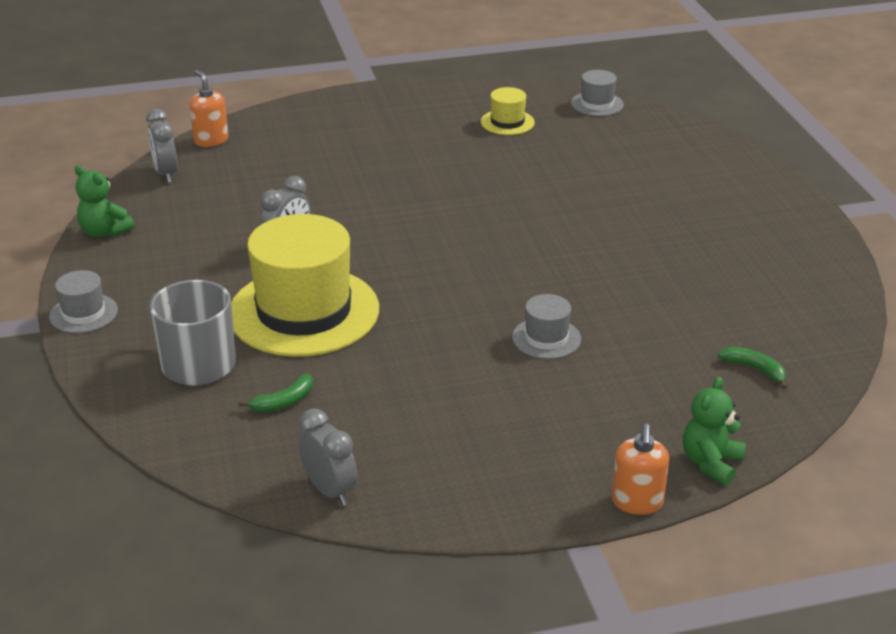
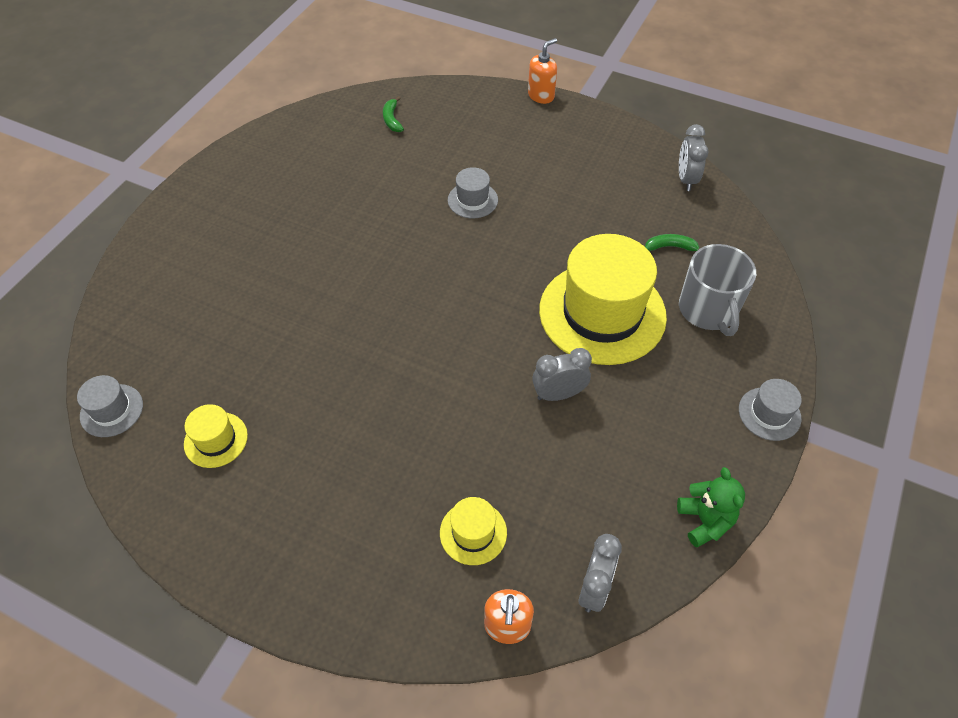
camera: 140 degrees left, 20 degrees up
(275, 160) = (473, 532): none -> yellow hat
(711, 463) = (484, 93): green teddy bear -> none

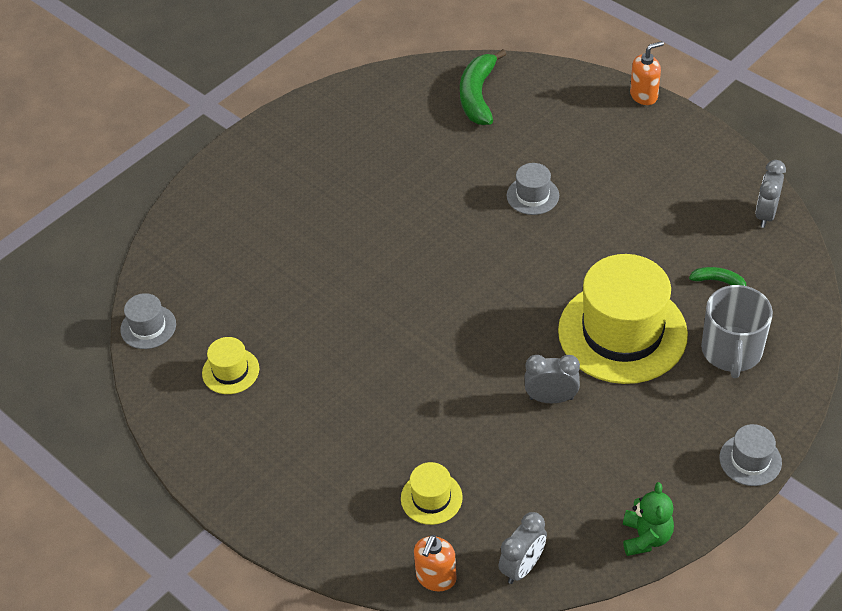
camera: 20 degrees right, 5 degrees down
(392, 119) = (478, 96): green banana -> green banana, size x1.94

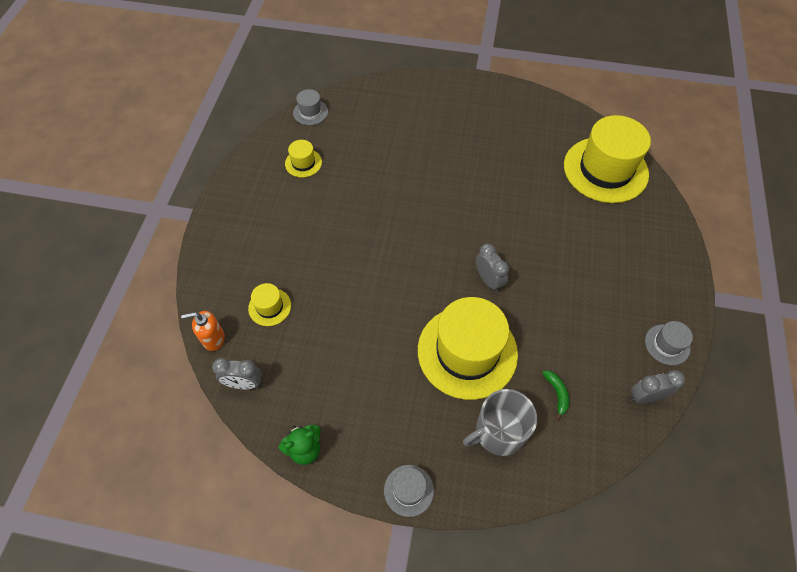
camera: 55 degrees right, 10 degrees up
(478, 96) = (605, 170): green banana -> yellow hat
(532, 195) = (545, 241): grey hat -> grey hat (667, 344)
(551, 398) = (384, 335): grey clock -> grey clock (488, 280)
(644, 95) = (692, 262): orange soap dispenser -> none

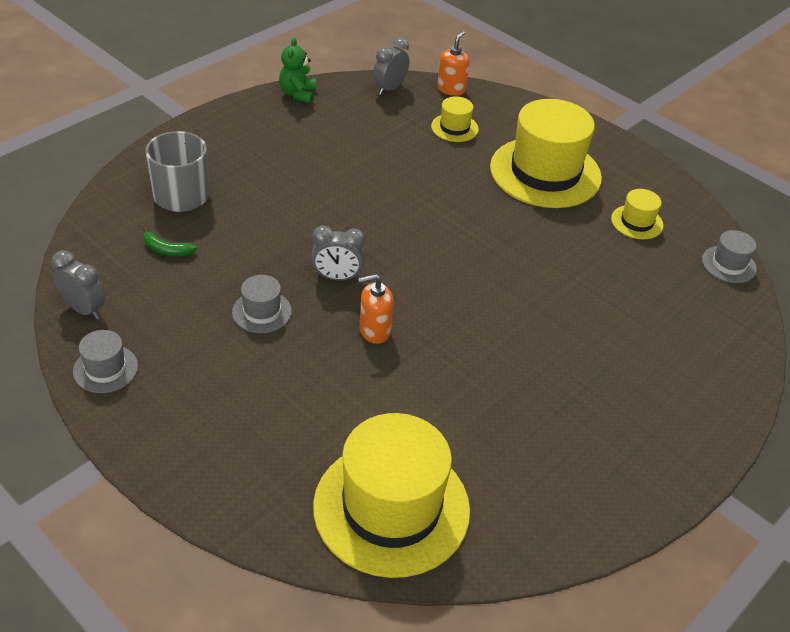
camera: 120 degrees right, 15 degrees down
(408, 490) = (202, 126): grey hat -> grey hat (262, 312)
(467, 352) = (276, 217): yellow hat -> yellow hat (545, 172)
(511, 237) = (374, 331): none -> orange soap dispenser
(646, 396) = (84, 309): grey clock -> grey clock turned 75 degrees counterclockwise

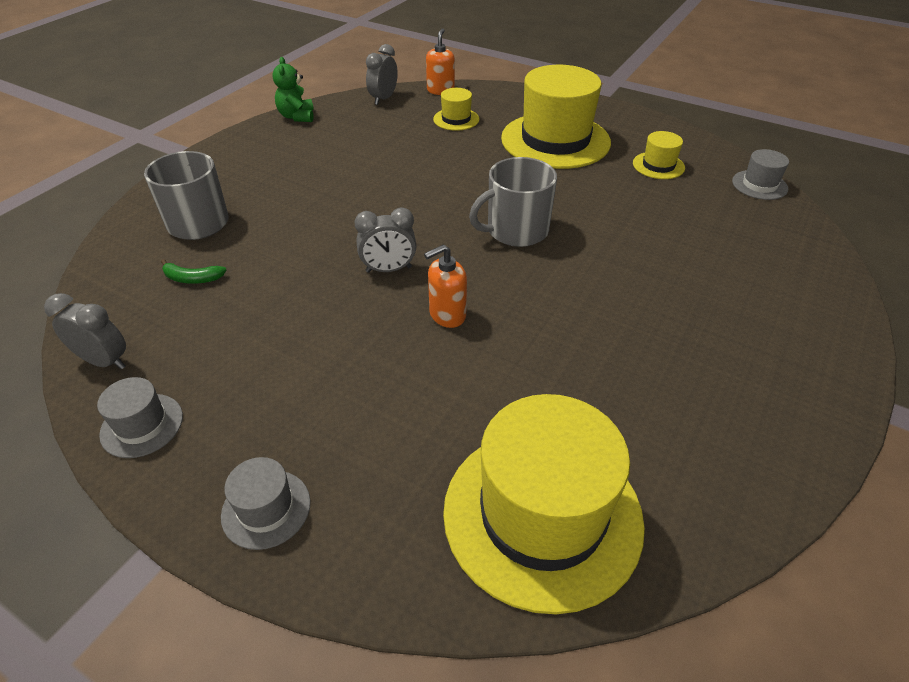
camera: 10 degrees left, 0 degrees up
(262, 312) = (316, 321): grey hat -> grey hat (266, 509)
(466, 263) = (516, 230): none -> grey mug

